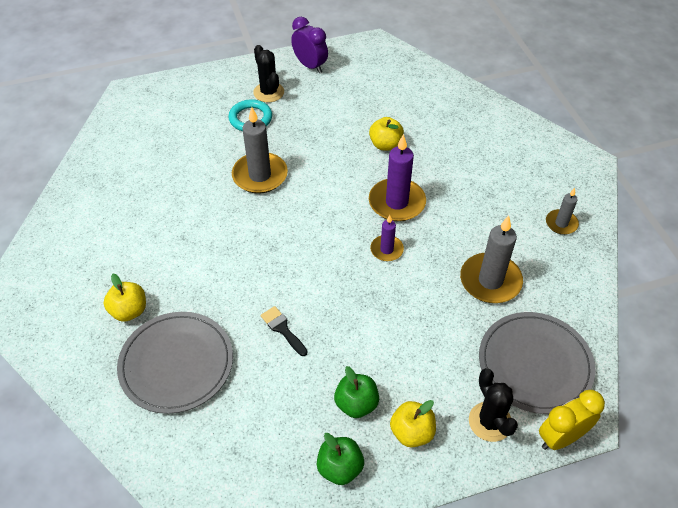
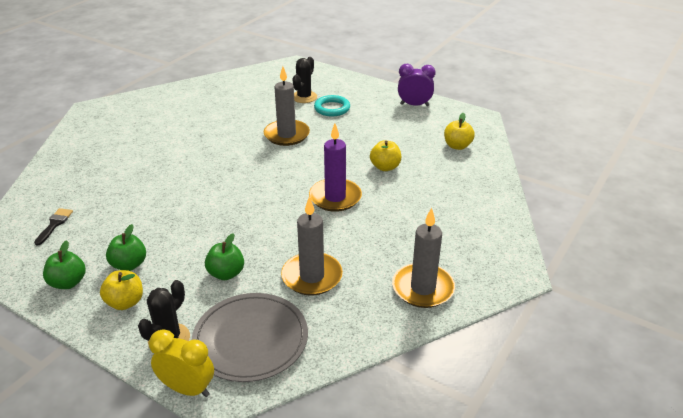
camera: 50 degrees right, 15 degrees down
(129, 311) = (124, 145): yellow apple -> yellow apple (457, 146)
(176, 364) = (99, 180): grey plate -> none
(269, 92) = (365, 103): black cactus -> black cactus (304, 97)
(282, 329) = (165, 204): black brush -> black brush (54, 224)
(310, 66) = (414, 105): purple clock -> purple clock turned 90 degrees counterclockwise
(386, 250) = (284, 214): purple candle -> none
(435, 336) = (226, 273): none -> green apple
(561, 223) = (423, 288): grey candle -> grey candle, size x1.80

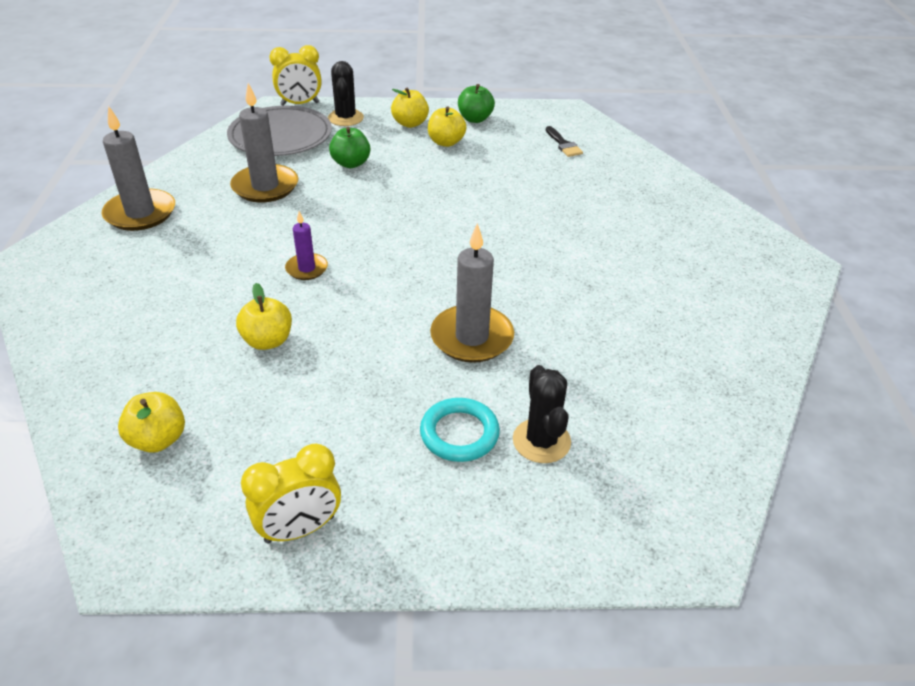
camera: 145 degrees right, 5 degrees up
(129, 265) = (446, 142): green apple -> yellow apple
(335, 197) = (307, 269): purple candle -> purple candle, size x0.55
(414, 105) = (300, 529): purple clock -> yellow clock

